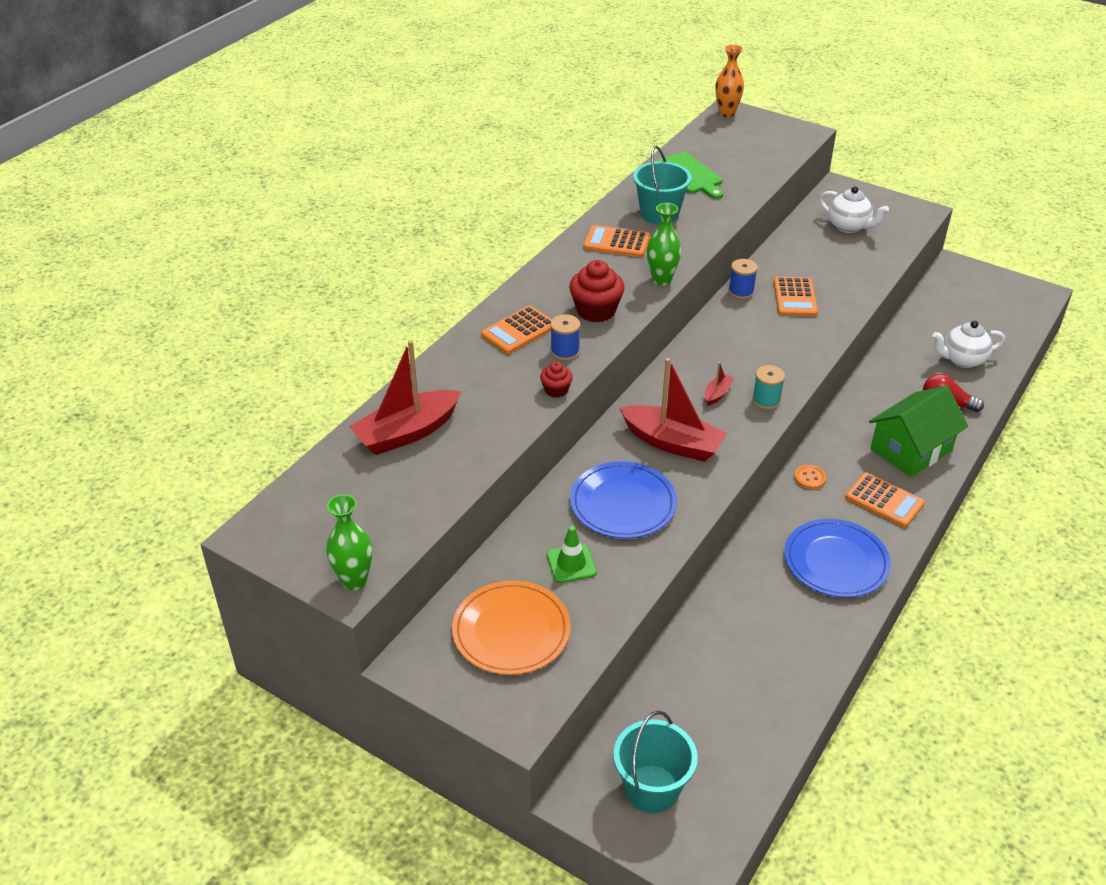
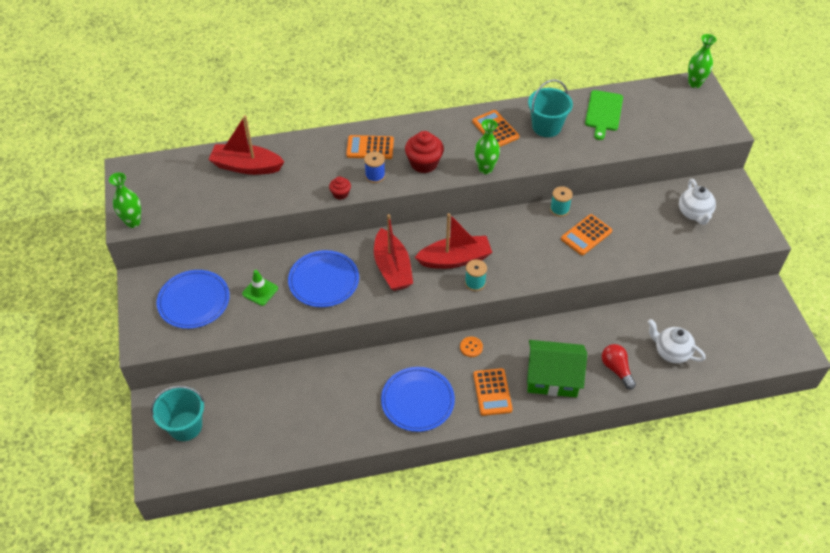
camera: 45 degrees right, 10 degrees up
(511, 631) = (194, 301): orange plate -> blue plate
(717, 394) = (455, 259): red boat -> red boat, size x2.23
(726, 113) = (694, 84): orange vase -> green vase
(741, 292) = (559, 209): blue spool -> turquoise spool

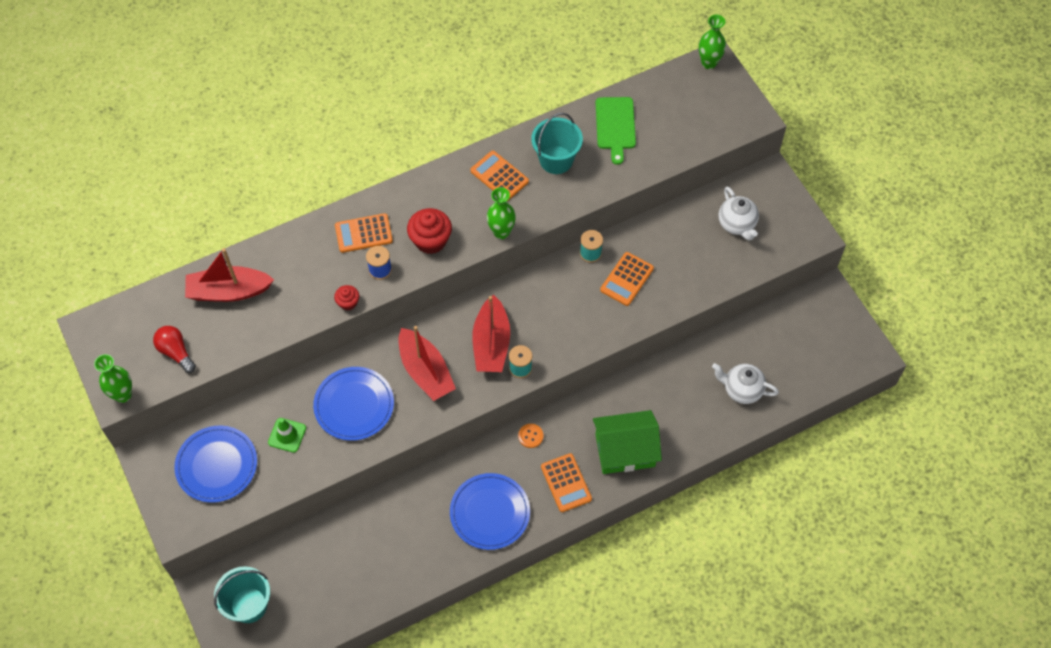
camera: 15 degrees left, 10 degrees up
(455, 259) = (491, 344): red boat -> red boat turned 120 degrees clockwise
(616, 369) = (689, 424): red light bulb -> red light bulb (176, 352)

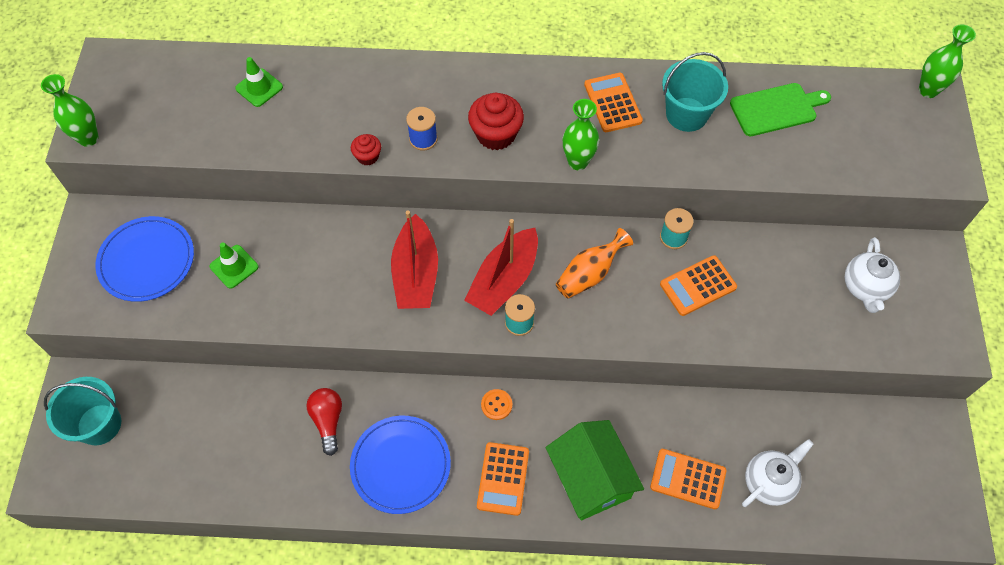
camera: 30 degrees right, 0 degrees up
(176, 352) = (167, 122): red light bulb -> red light bulb (328, 421)
(228, 291) = (259, 88): red boat -> green traffic cone
(354, 405) = (320, 271): blue plate -> none
(363, 233) = (431, 94): orange calculator -> orange calculator (688, 479)
(548, 309) = (589, 274): none -> orange vase
(615, 126) = (776, 109): green cutting board -> green cutting board turned 135 degrees counterclockwise
(625, 450) = (591, 478): green house -> green house turned 45 degrees clockwise
(742, 390) = (769, 482): white teapot -> white teapot turned 90 degrees clockwise

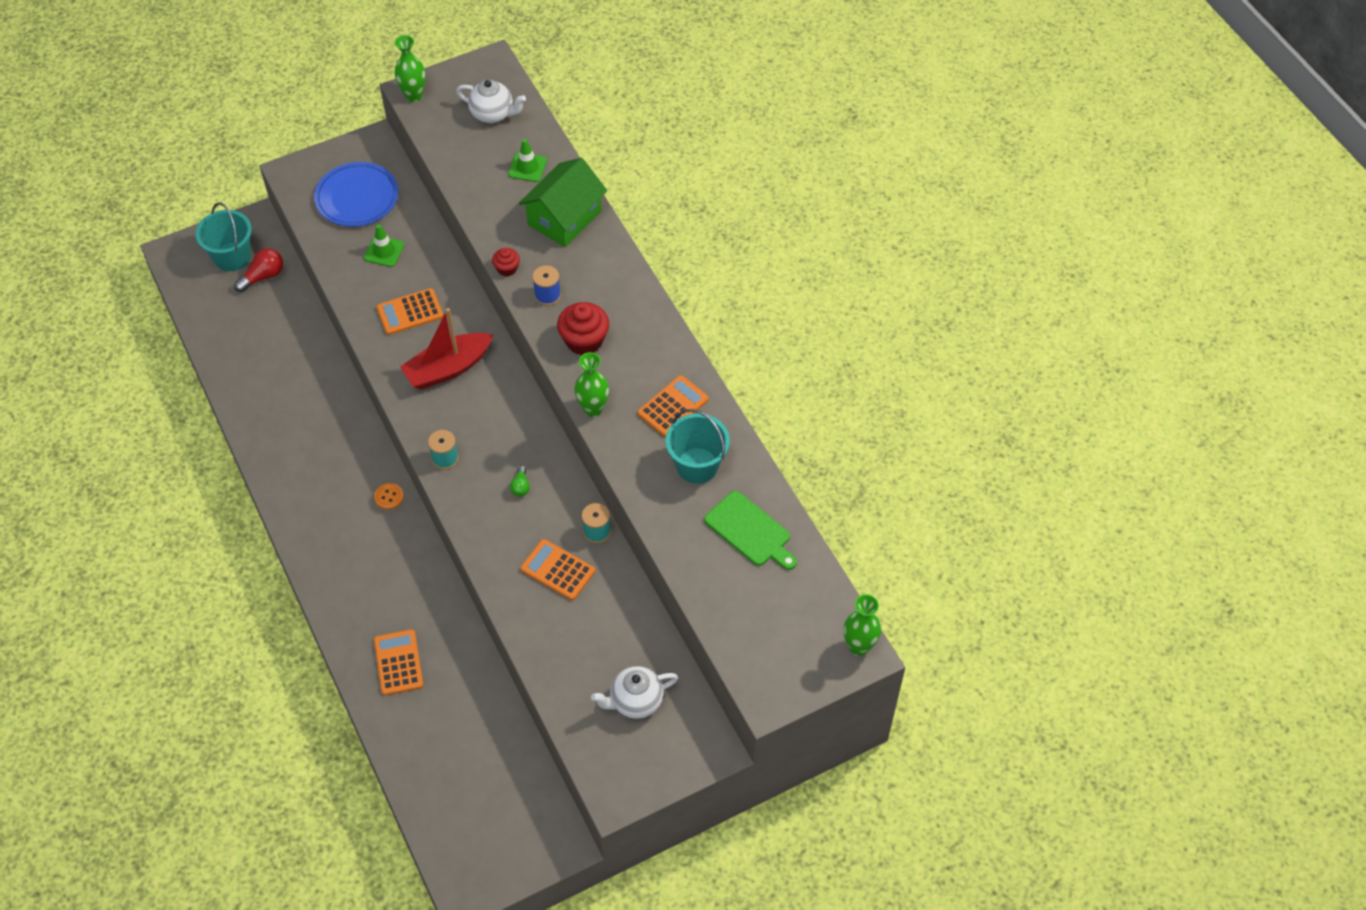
camera: 60 degrees right, 5 degrees down
(328, 421) = (312, 393): red light bulb -> red light bulb (263, 276)
(400, 465) = (301, 458): blue plate -> none
(503, 478) = (327, 531): orange calculator -> orange calculator (410, 312)
(504, 280) = (478, 430): red boat -> none
(589, 274) = (520, 486): orange vase -> green light bulb
(591, 478) = (361, 592): green house -> green house (564, 218)
(769, 482) = (428, 725): white teapot -> white teapot (493, 114)

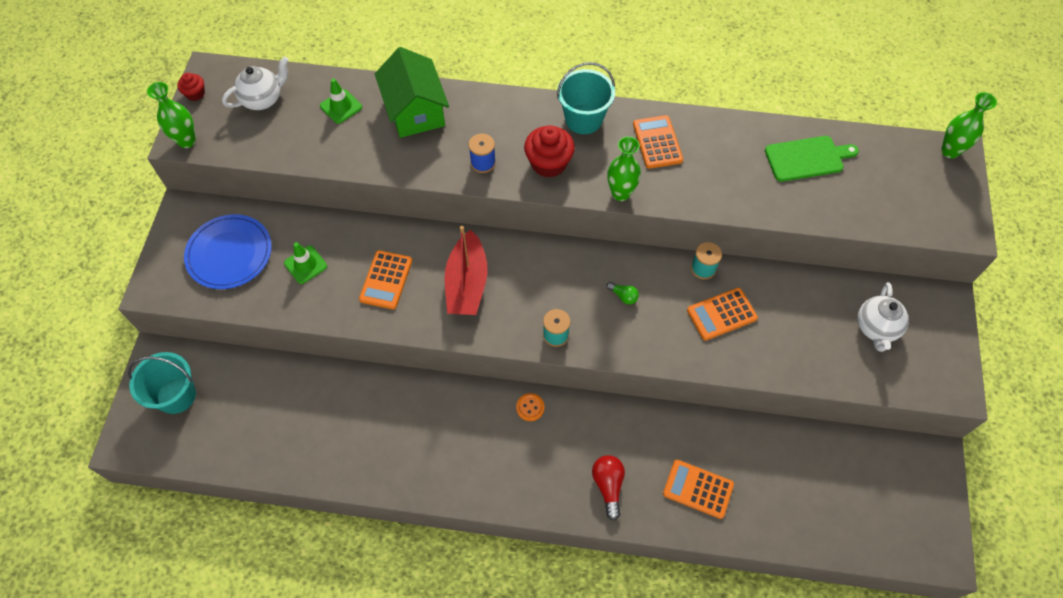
camera: 55 degrees left, 5 degrees up
(263, 276) = (221, 382): red light bulb -> red light bulb (608, 486)
(507, 268) = (432, 175): red cupcake -> red cupcake (195, 94)
(697, 465) = (724, 157): turquoise bucket -> turquoise bucket (583, 119)

